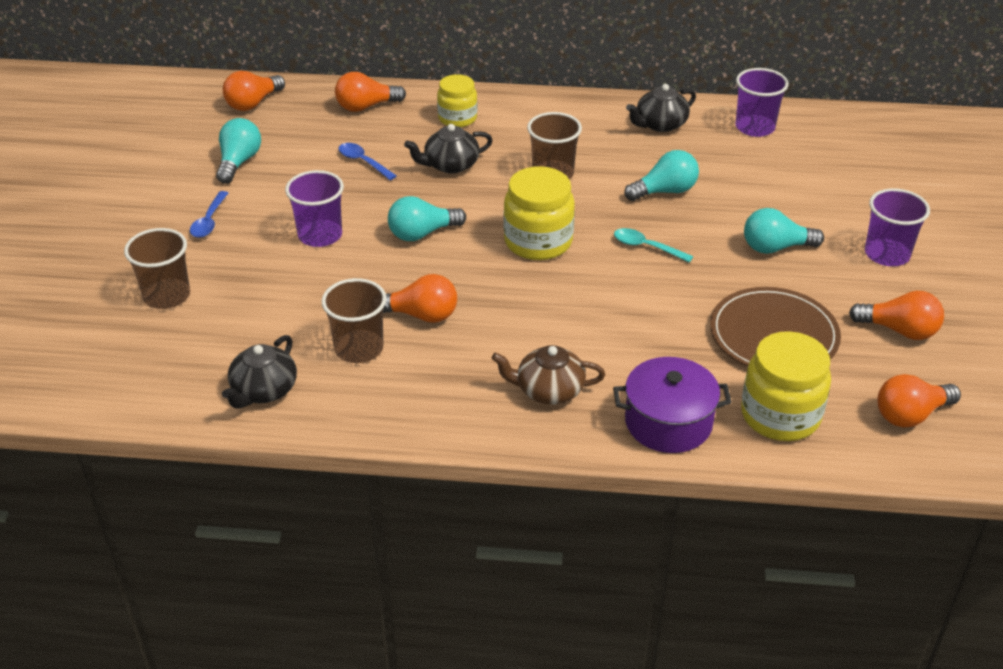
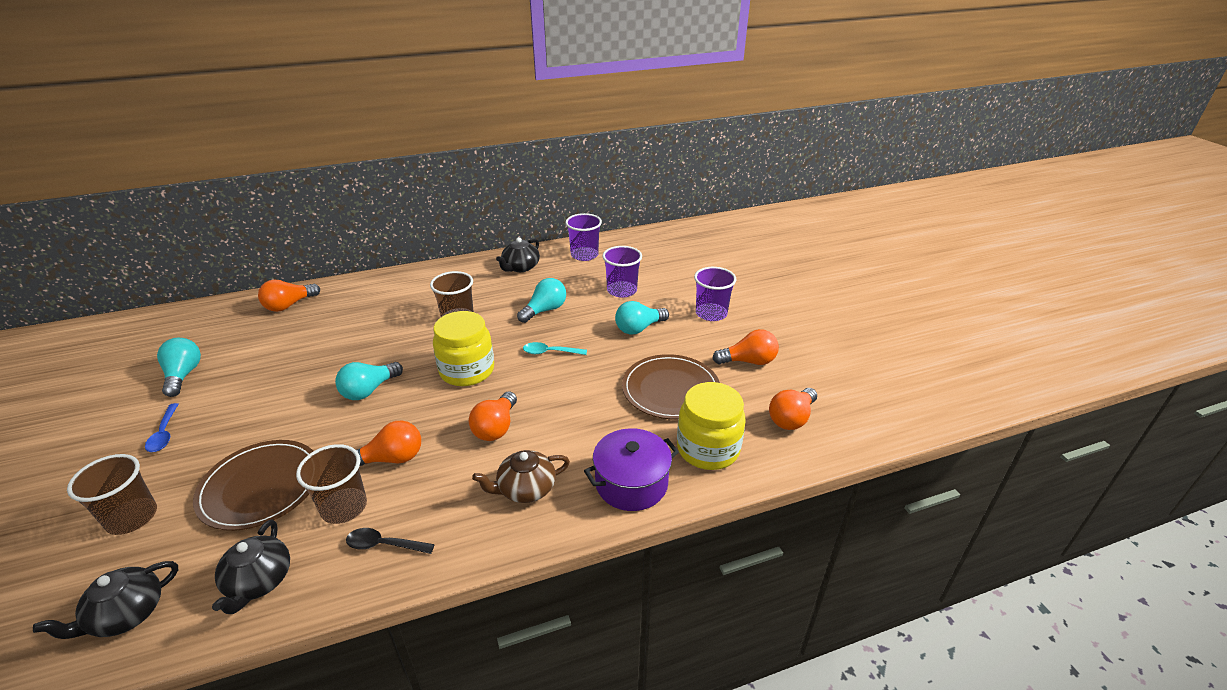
camera: 25 degrees left, 5 degrees down
(253, 103) = (186, 325): orange light bulb -> orange light bulb (496, 427)
(286, 303) = (260, 487): none -> brown plate
(320, 235) = (277, 416): purple cup -> purple cup (622, 290)
(363, 162) = (299, 347): blue spoon -> none
(385, 397) = (384, 545): none -> black spoon
(450, 165) = (374, 332): black teapot -> black teapot (126, 614)
(457, 118) = (368, 297): yellow jar -> none

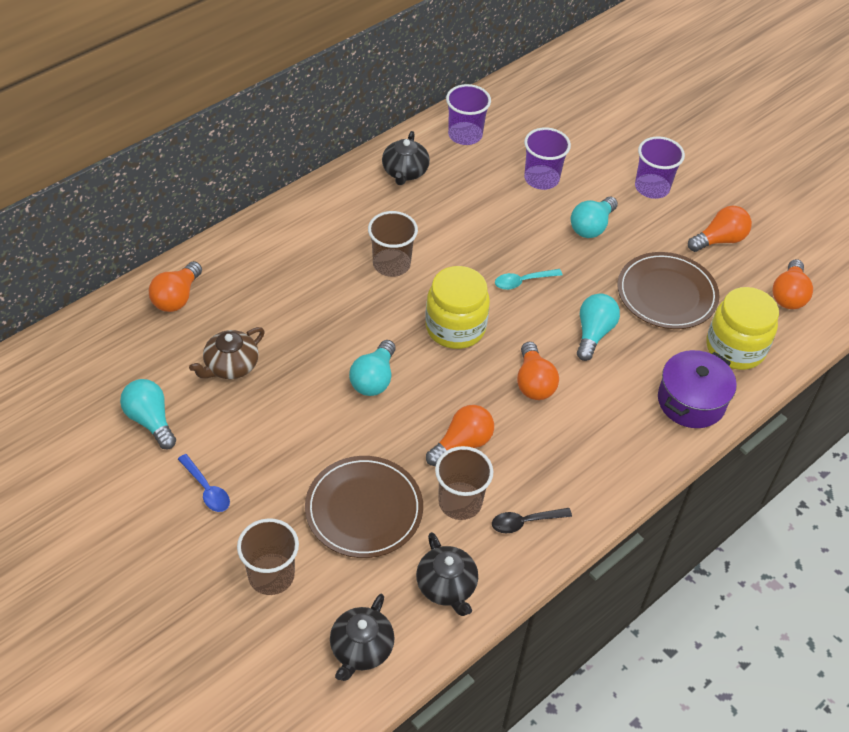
camera: 25 degrees left, 15 degrees up
(525, 489) = (605, 434): brown teapot -> brown teapot (230, 366)
(544, 310) = (478, 228): turquoise light bulb -> turquoise light bulb (593, 333)

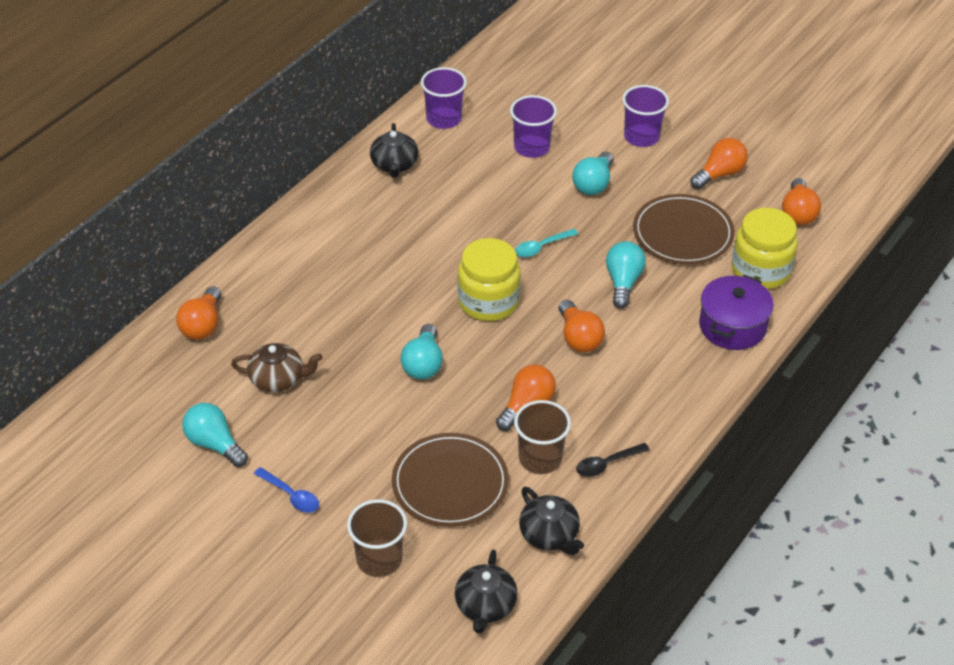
camera: 10 degrees left, 5 degrees down
(230, 366) = (278, 378): brown teapot -> brown teapot turned 120 degrees counterclockwise
(391, 264) = (408, 254): brown cup -> none

